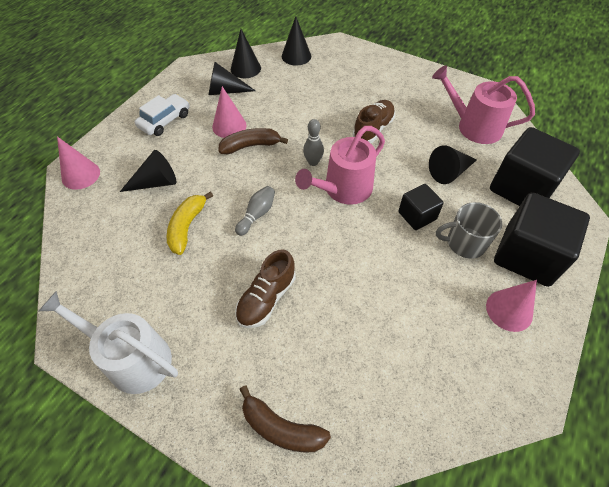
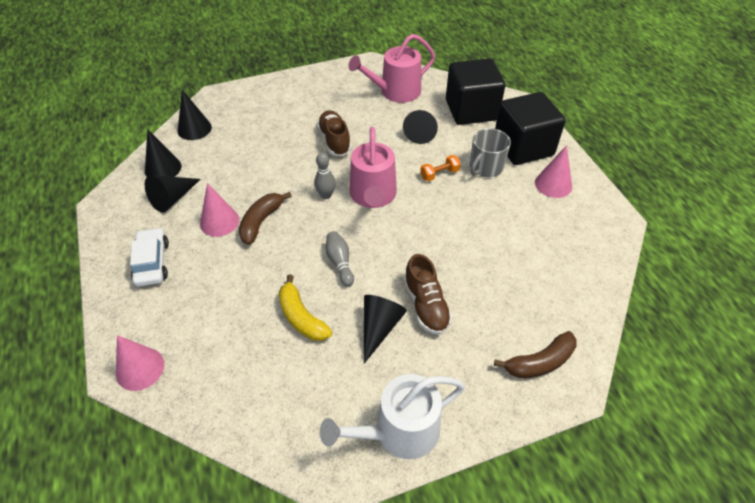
camera: 50 degrees left, 5 degrees down
(156, 182) = (223, 312): black cone -> black cone (379, 327)
(417, 216) = (439, 174): black cube -> orange dumbbell

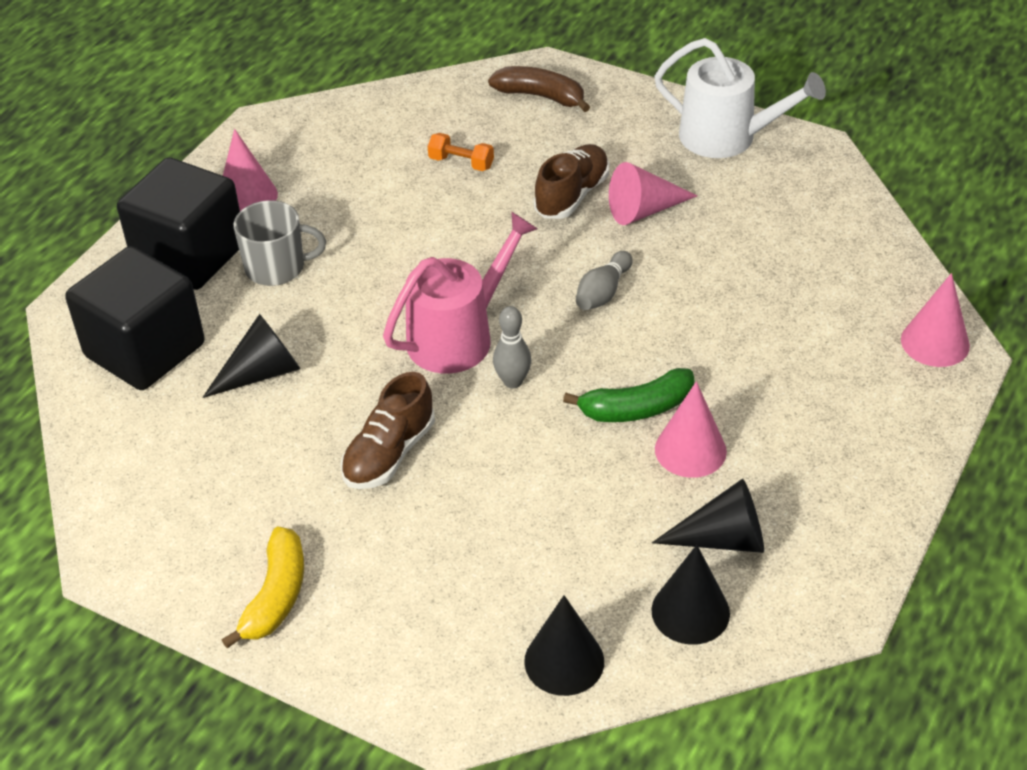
camera: 130 degrees left, 5 degrees down
(152, 262) = (831, 457): white car -> none
(261, 221) = (636, 408): brown banana -> green banana
(301, 317) = (711, 272): yellow banana -> yellow banana (276, 596)
(379, 327) = (644, 210): black cone -> pink cone
(395, 92) = (177, 467): pink watering can -> none
(439, 174) = (340, 301): orange dumbbell -> orange dumbbell (461, 163)

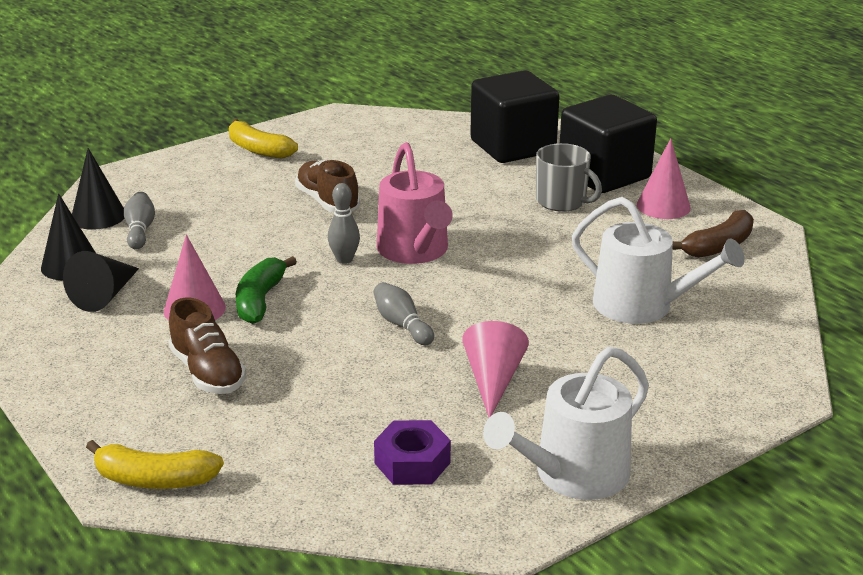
camera: 115 degrees right, 15 degrees down
(262, 373) = (451, 177): black cone -> none
(276, 267) = (562, 201): grey mug -> grey mug turned 75 degrees counterclockwise
(461, 163) = (642, 306): orange dumbbell -> white watering can
(541, 96) = (728, 378): brown banana -> brown banana (718, 246)
(570, 594) = (140, 231): none -> grey bowling pin
(572, 195) = (547, 348): brown shoe -> brown shoe (207, 372)
(785, 215) = (412, 463): none -> purple nut
(935, 342) = (154, 479): pink cone -> yellow banana

